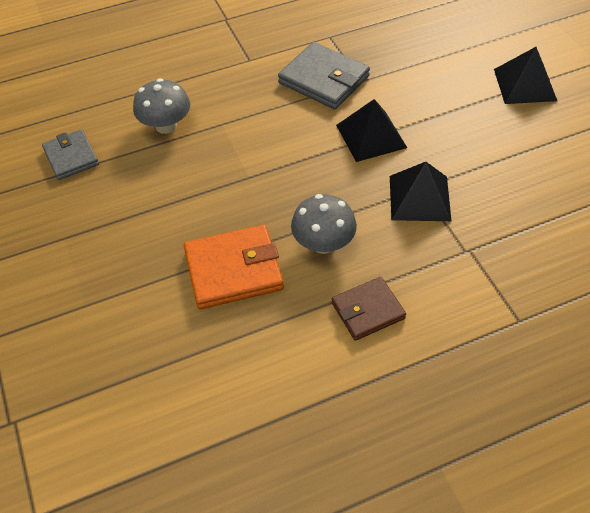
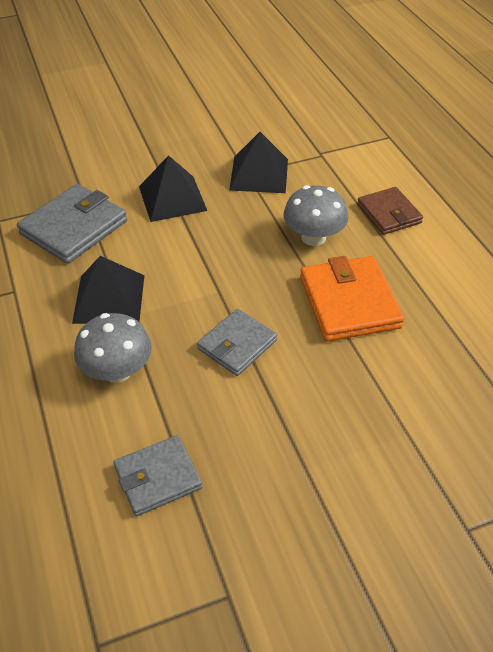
camera: 90 degrees left, 5 degrees down
(187, 192) = (237, 345): none -> grey wallet
(525, 84) = (124, 101): black pyramid -> black pyramid (109, 298)

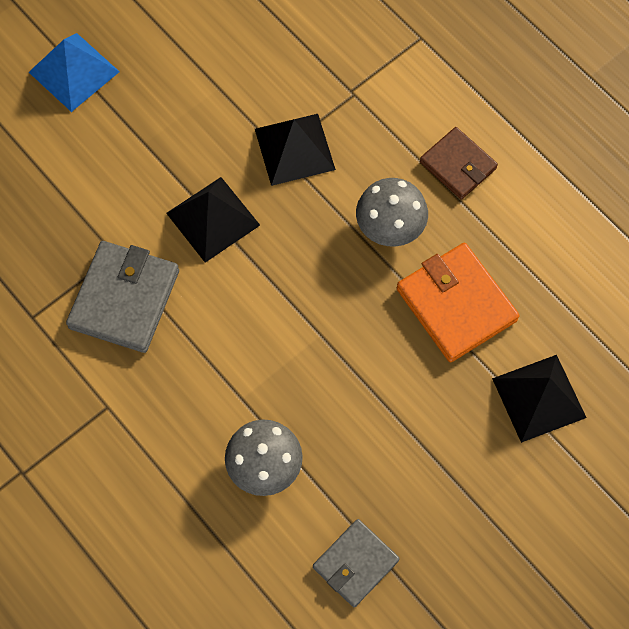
camera: 20 degrees left, 20 degrees up
(109, 298) = (212, 382): black pyramid -> black pyramid (539, 397)
(122, 100) = (74, 72): none -> blue pyramid
(237, 345) = (366, 395): grey wallet -> none

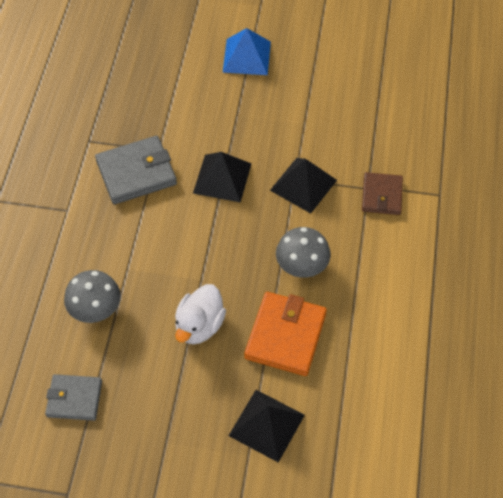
camera: 50 degrees right, 10 degrees down
(374, 377) = (199, 325): none -> white duck
(458, 165) = (377, 272): brown wallet -> brown wallet (381, 195)

